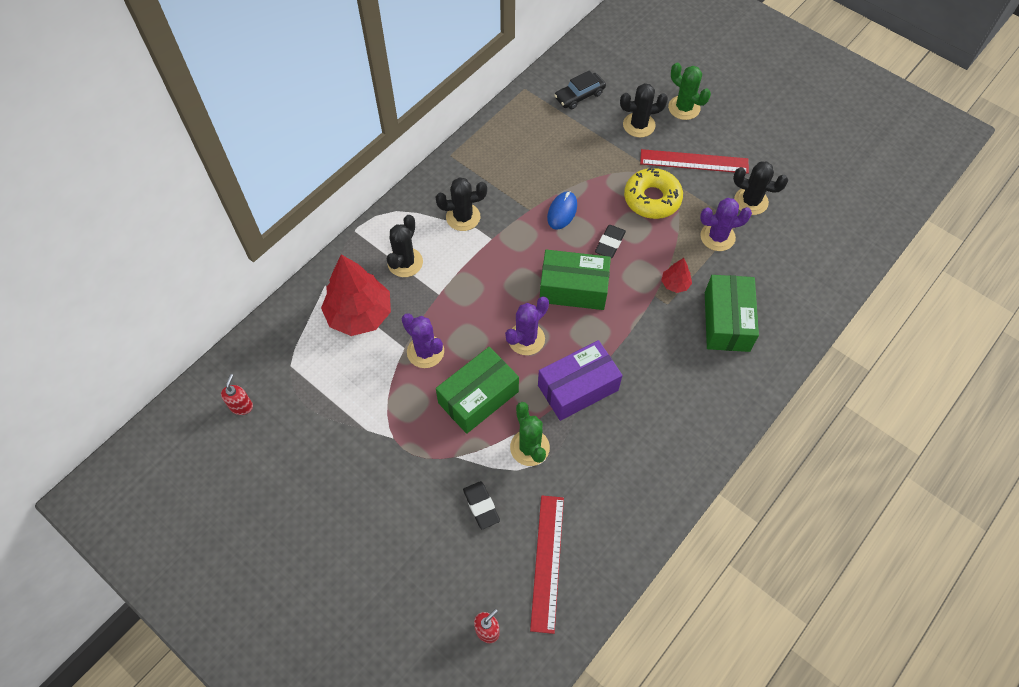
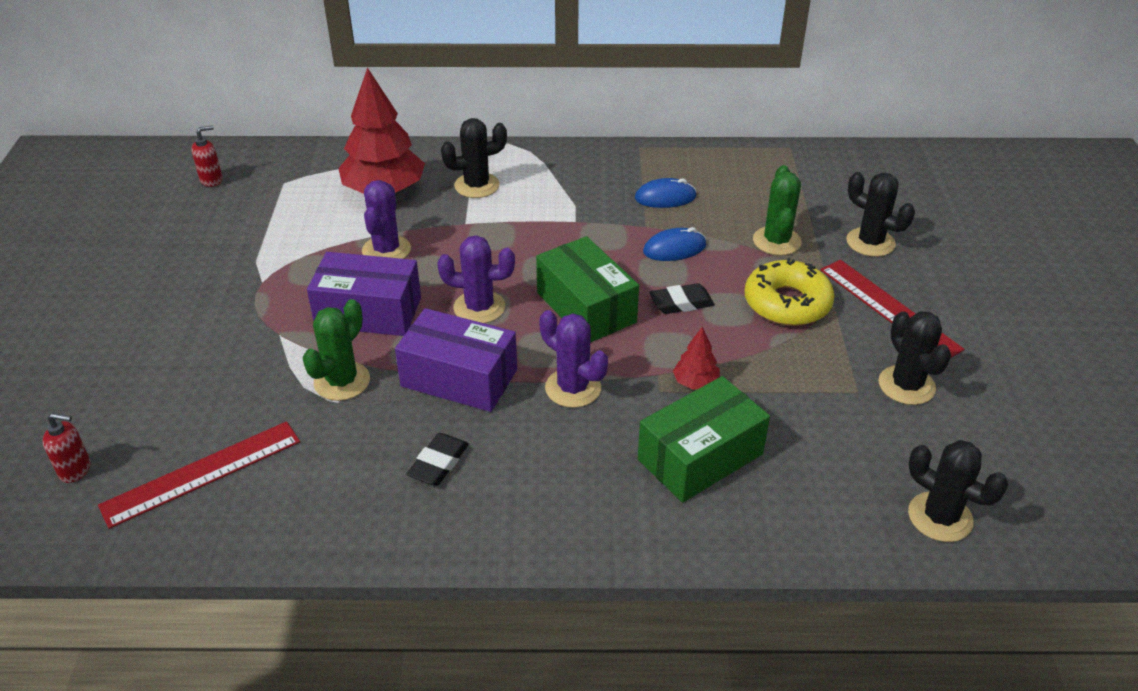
camera: 50 degrees right, 20 degrees down
(463, 217) = (577, 191): black cactus -> black cactus (940, 517)
(478, 397) = (368, 312): green box -> purple box
(481, 506) = (233, 383): black eraser -> black eraser (438, 463)
(512, 180) = (665, 197): none -> blue mouse
(579, 95) = (840, 184): black car -> none
(684, 108) = (949, 262): green cactus -> green cactus (776, 241)
(717, 237) = (812, 383): purple cactus -> purple cactus (573, 388)

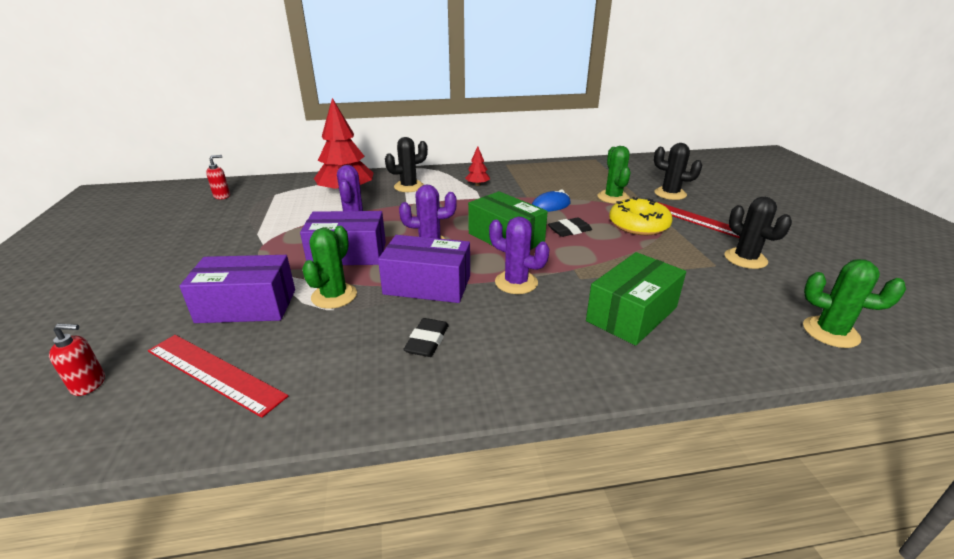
camera: 10 degrees left, 10 degrees down
(202, 473) = (215, 372): red ruler -> red ruler turned 75 degrees clockwise
(238, 384) = (247, 306): none -> purple box
(665, 197) = (532, 184): blue mouse -> none
(695, 382) = (603, 271): red tree -> red tree (477, 185)
(940, 517) = (830, 332): black cactus -> green cactus

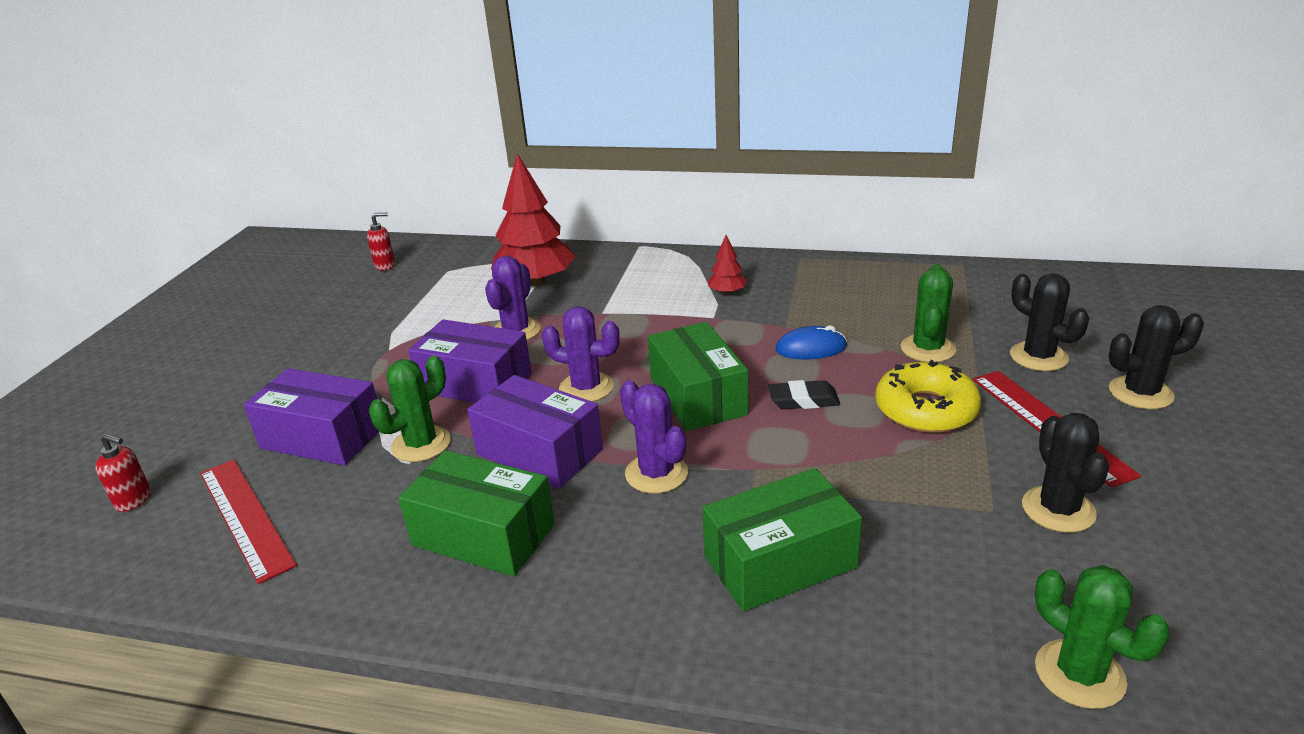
camera: 25 degrees right, 0 degrees up
(409, 186) = (625, 282): black cactus -> black cactus (1140, 393)
(427, 341) = (483, 535): black eraser -> green box

